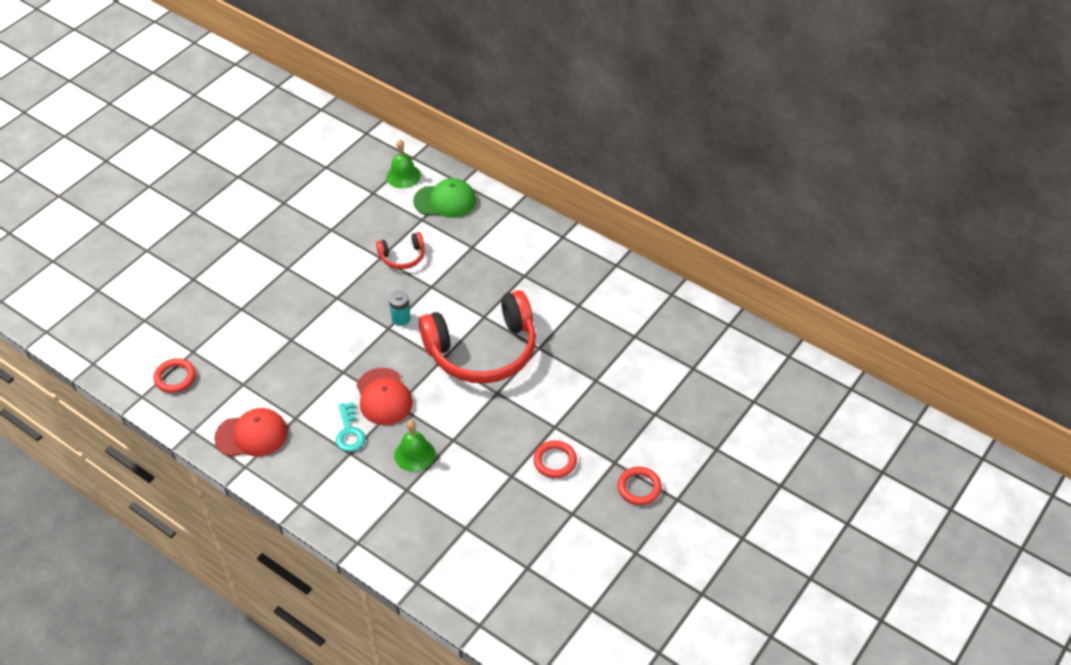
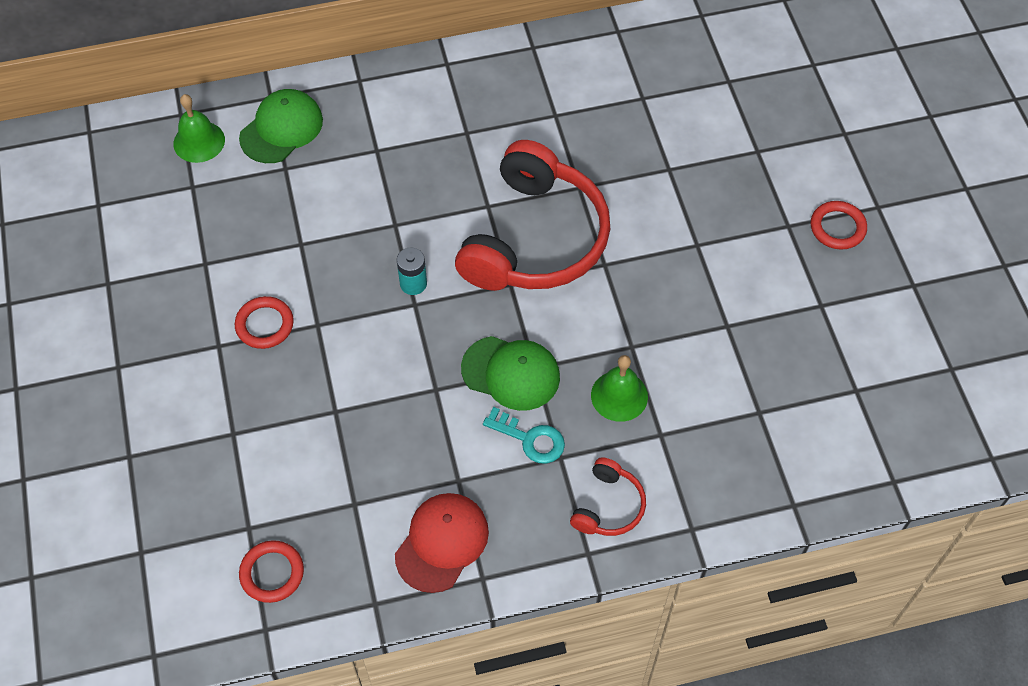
camera: 50 degrees left, 10 degrees up
(383, 397) = (511, 373): red cap -> green cap
(402, 257) = (323, 222): red headphones -> red headphones (609, 506)
(555, 461) = (742, 275): red ring -> red ring (264, 325)

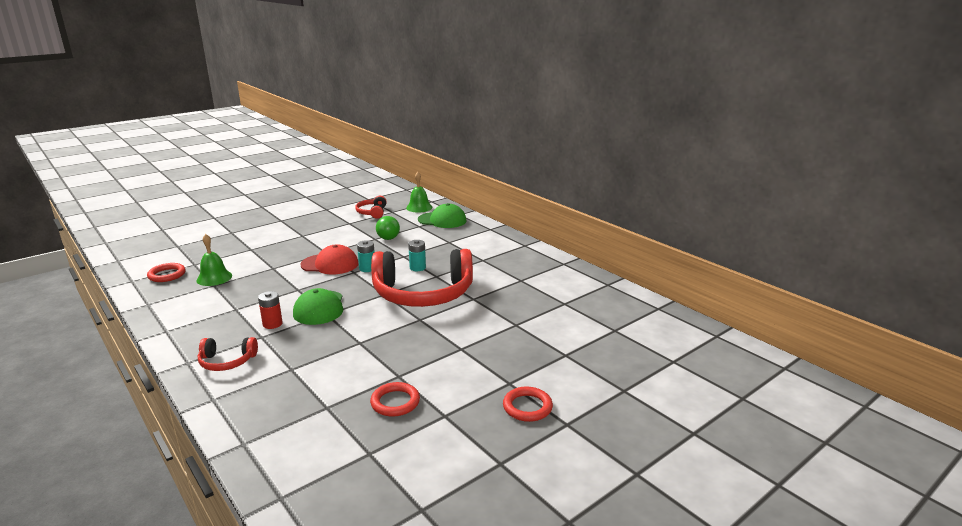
camera: 65 degrees right, 35 degrees down
(177, 217) = (372, 212): none -> red headphones
(264, 325) = (320, 242): red ring -> red ring (395, 402)
(302, 222) = (389, 236): none -> green light bulb
(442, 543) = (191, 313): red cap -> red cap (330, 264)
(447, 219) = (417, 268): none -> turquoise battery
(530, 439) = (272, 324): turquoise key -> red battery
(619, 396) = (317, 346): green bell -> green bell (214, 278)

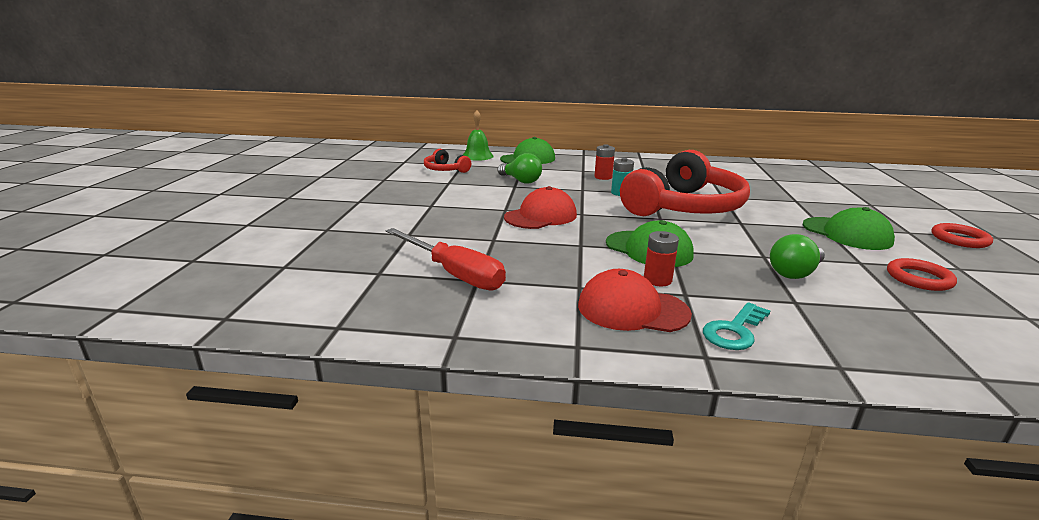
camera: 45 degrees left, 0 degrees up
(167, 275) = (375, 298): red ring -> none
(214, 278) = (454, 274): green bell -> red screwdriver
(223, 330) = (632, 309): none -> red cap
(227, 361) = (734, 331): red headphones -> turquoise key
(342, 358) = (795, 273): none -> green light bulb
(367, 268) = (584, 207): turquoise battery -> none
(445, 252) = (603, 177): none -> red battery
(459, 359) = (846, 233): none -> green cap

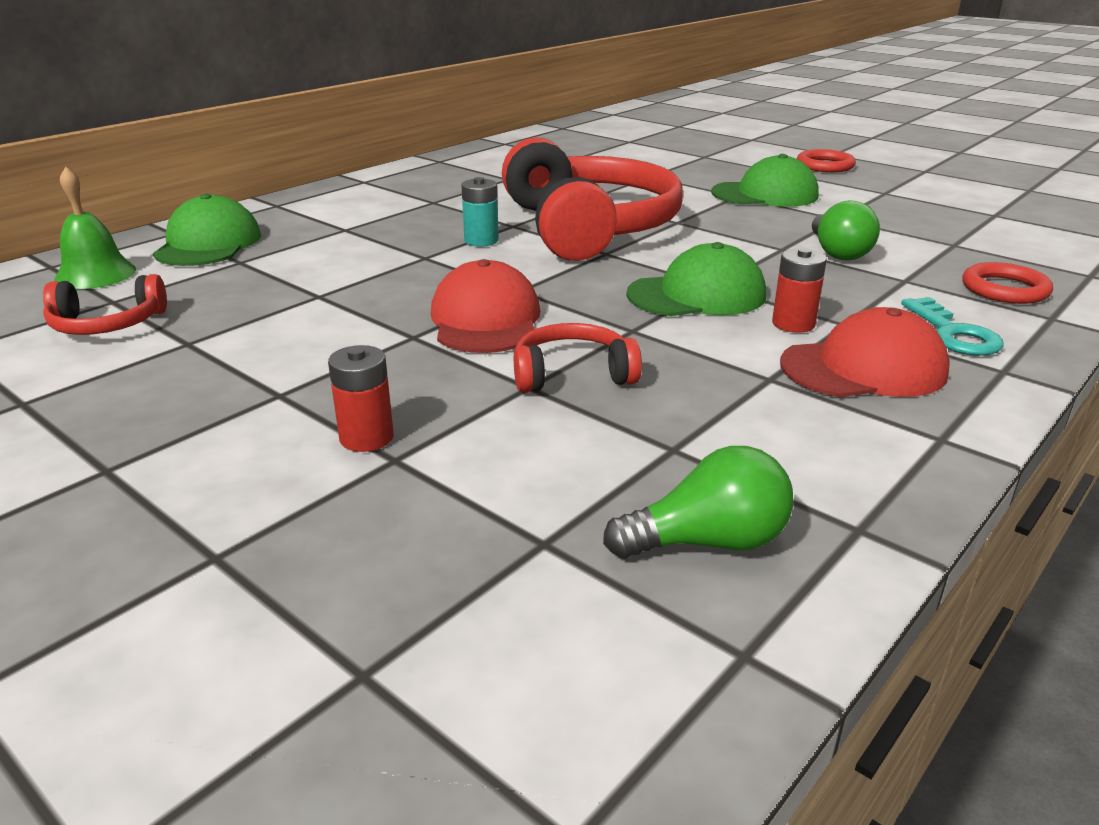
camera: 55 degrees left, 5 degrees up
(454, 274) = (629, 462): red screwdriver -> none
(516, 244) = (572, 374): none -> red headphones
(521, 181) = (303, 283): green light bulb -> green light bulb (707, 542)
(603, 177) = (399, 228): red battery -> red battery (366, 438)
(632, 309) = (863, 368): red cap -> red cap turned 150 degrees counterclockwise
(919, 278) = (894, 214): red ring -> red ring (1004, 289)

